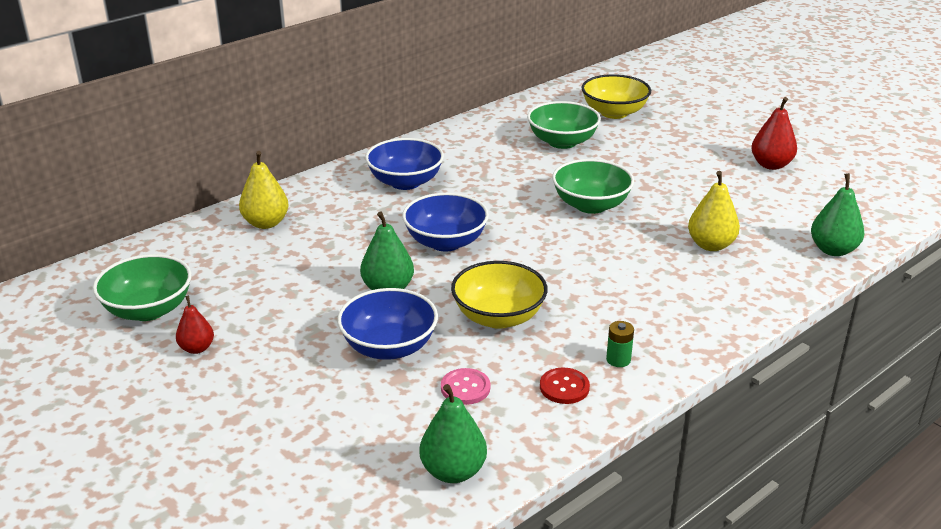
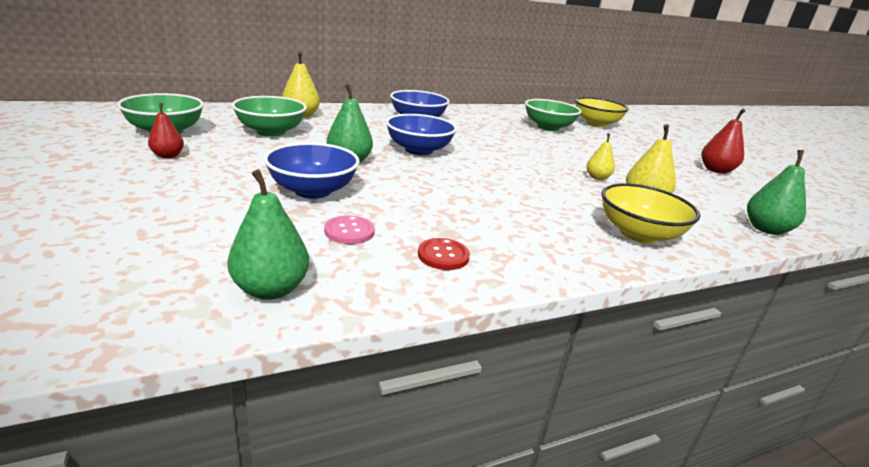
camera: 15 degrees right, 5 degrees down
(498, 317) = (423, 196): yellow bowl -> yellow bowl (638, 234)
(591, 205) = (550, 158): green bowl -> green bowl (271, 131)
(618, 360) = (512, 250): green battery -> none
(653, 223) = (597, 178): none -> yellow pear

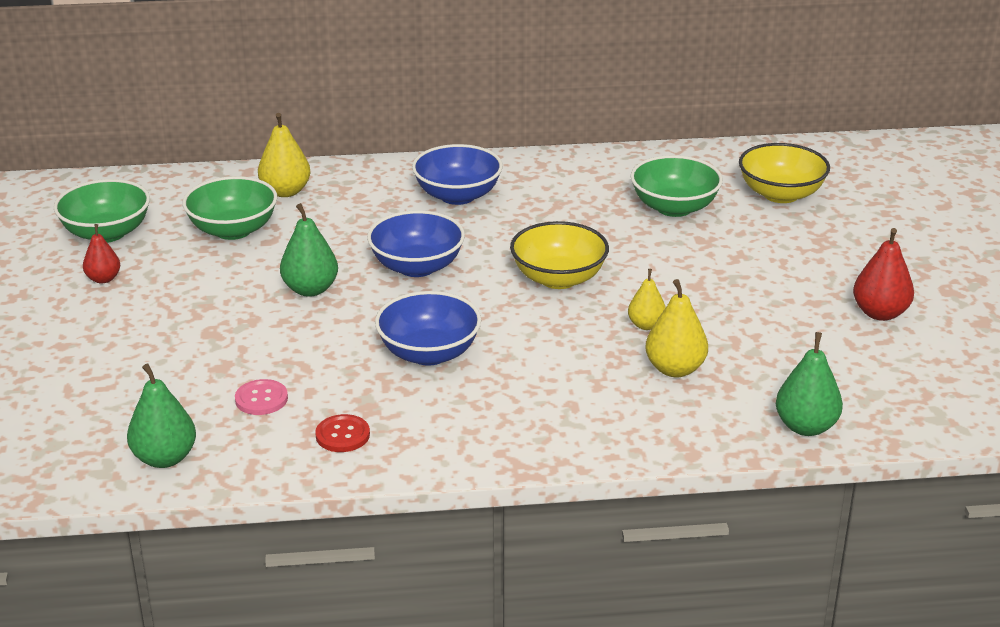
camera: 20 degrees right, 5 degrees up
(313, 191) = (246, 339): blue bowl -> blue bowl (429, 353)
(638, 234) = (604, 422): yellow bowl -> yellow bowl (558, 278)

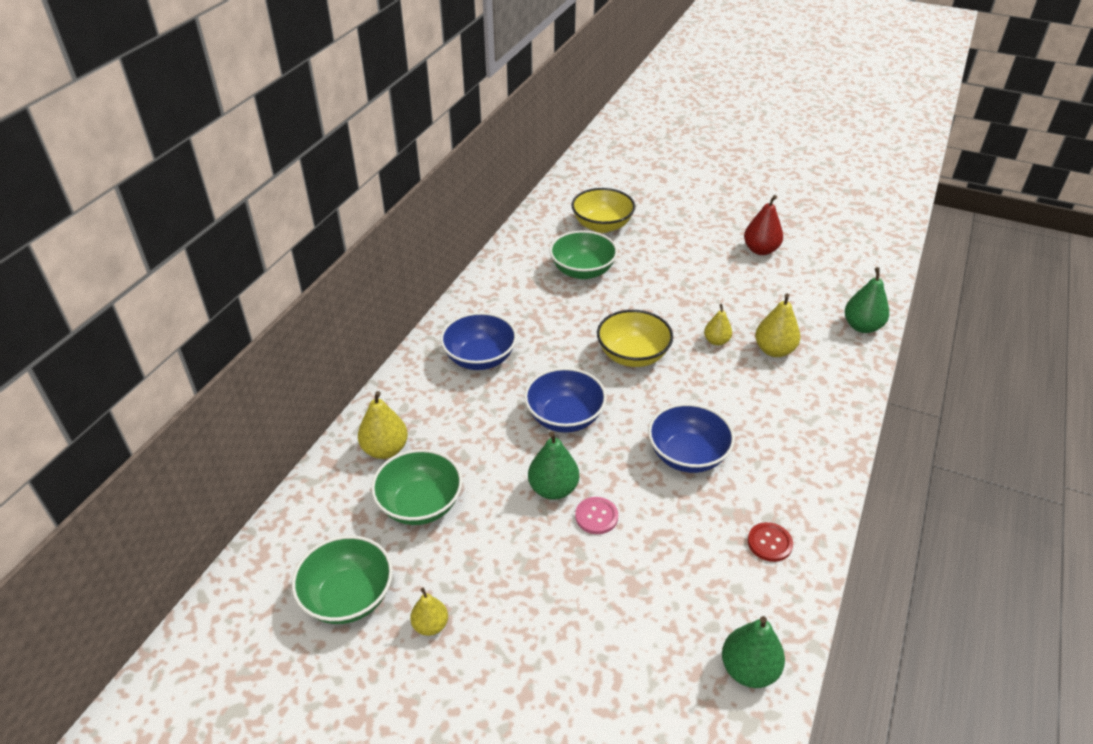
camera: 60 degrees left, 10 degrees up
(103, 279) = (430, 625): red pear -> yellow pear
(261, 399) = (695, 575): pink button -> pink button (596, 516)

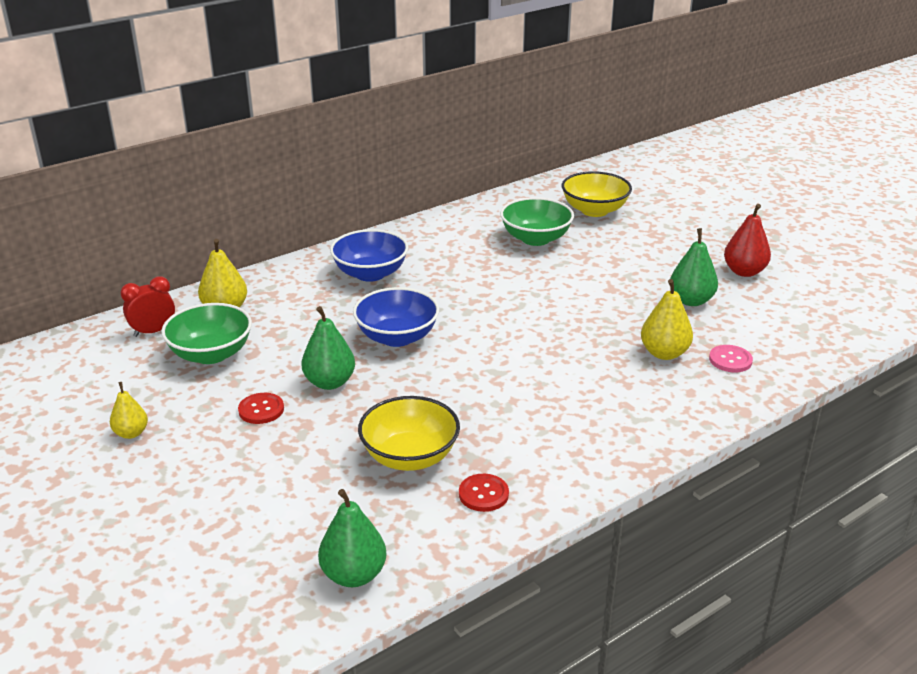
camera: 30 degrees right, 10 degrees down
(340, 503) = (153, 331): none -> red clock
(348, 597) = (93, 391): green bowl -> none
(522, 544) = (261, 410): none -> red button
(596, 516) = (345, 414): pink button -> pink button (730, 360)
(633, 355) = (512, 313): yellow bowl -> yellow bowl (410, 456)
(687, 455) = (479, 402): blue bowl -> none
(716, 341) = (610, 328): yellow pear -> none
(862, 326) = (790, 364): green pear -> green pear (691, 300)

